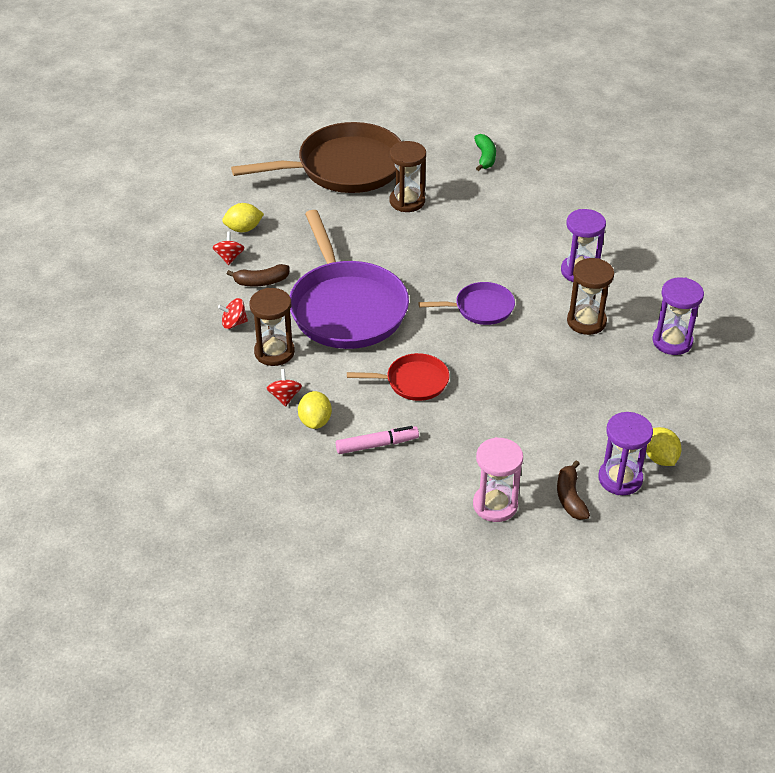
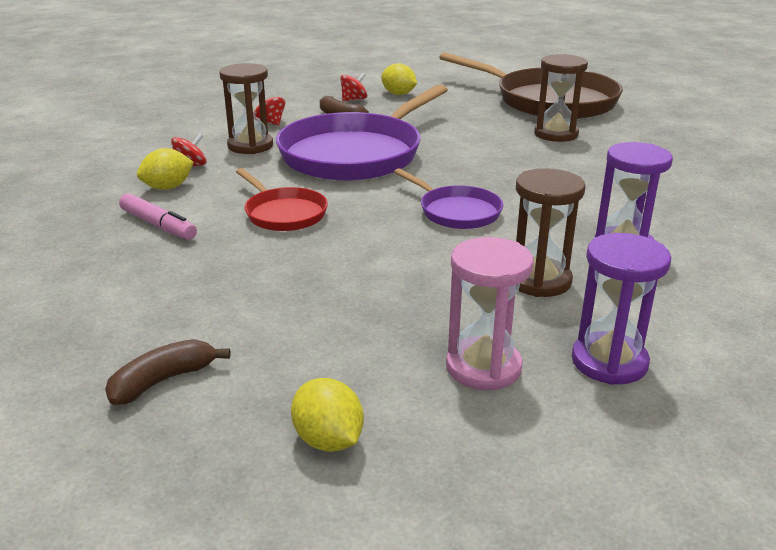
camera: 55 degrees right, 15 degrees down
(485, 157) = (697, 145): green banana -> none
(495, 505) = (105, 326): pink hourglass -> pink hourglass (483, 367)
(620, 479) = (242, 414): purple hourglass -> none
(660, 458) = (328, 440): yellow lemon -> yellow lemon turned 75 degrees counterclockwise

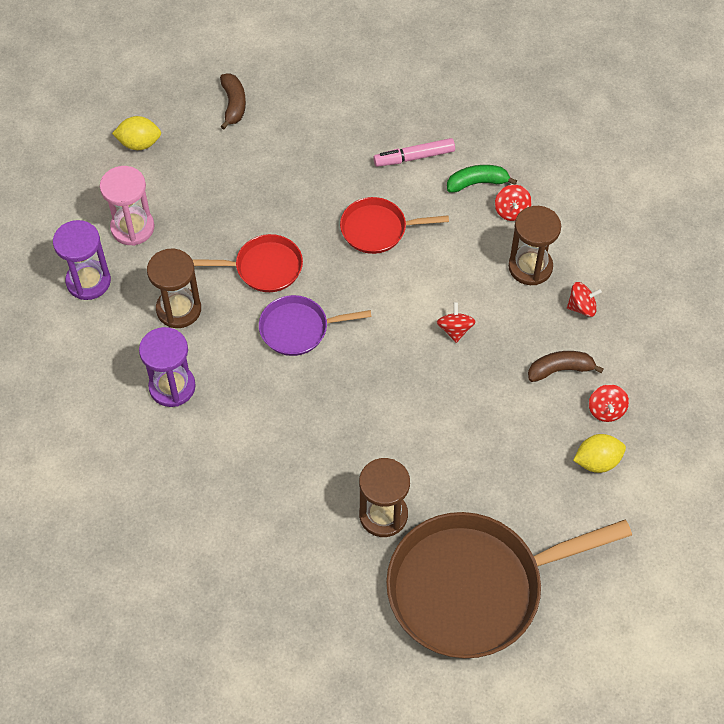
camera: 125 degrees right, 30 degrees up
(168, 187) = (477, 183): yellow lemon -> green banana
(355, 154) = (455, 330): purple pan -> red spinning top
(412, 253) = (264, 267): none -> red pan

